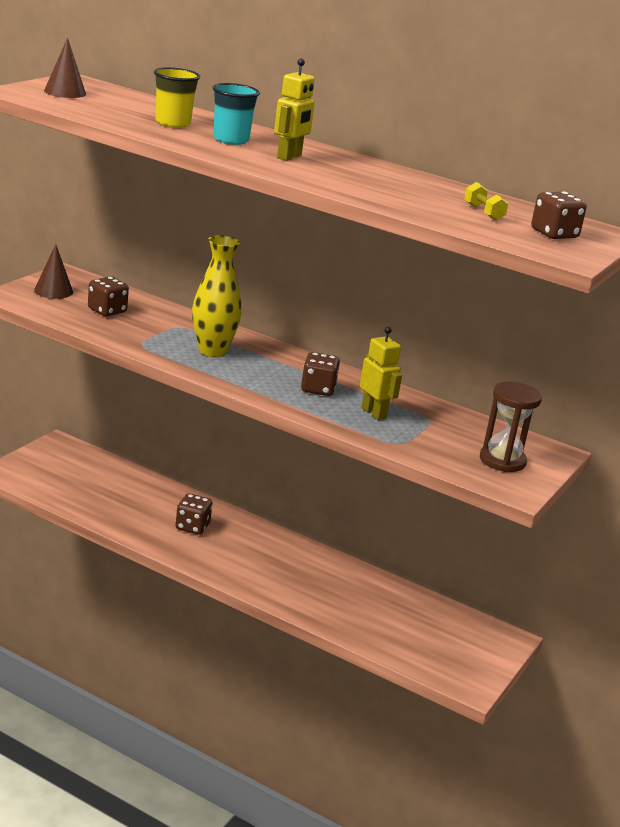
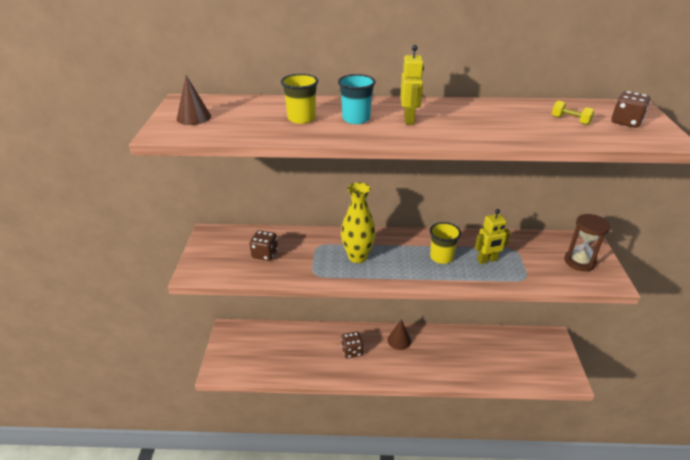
camera: 25 degrees left, 10 degrees up
(53, 291) = (215, 253): brown cone -> brown cone (399, 340)
(318, 389) = (441, 257): brown dice -> yellow cup
(374, 413) = (487, 260): yellow robot -> yellow robot turned 135 degrees clockwise

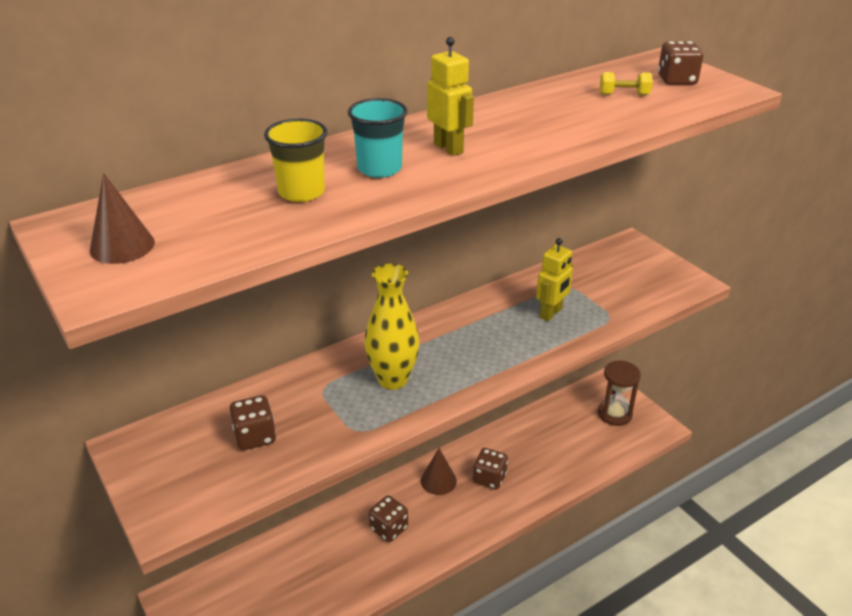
camera: 35 degrees left, 0 degrees up
(430, 354) = (489, 478): none -> brown dice
(441, 257) = (497, 332): yellow cup -> none
(579, 262) = (644, 272): brown hourglass -> brown hourglass (614, 414)

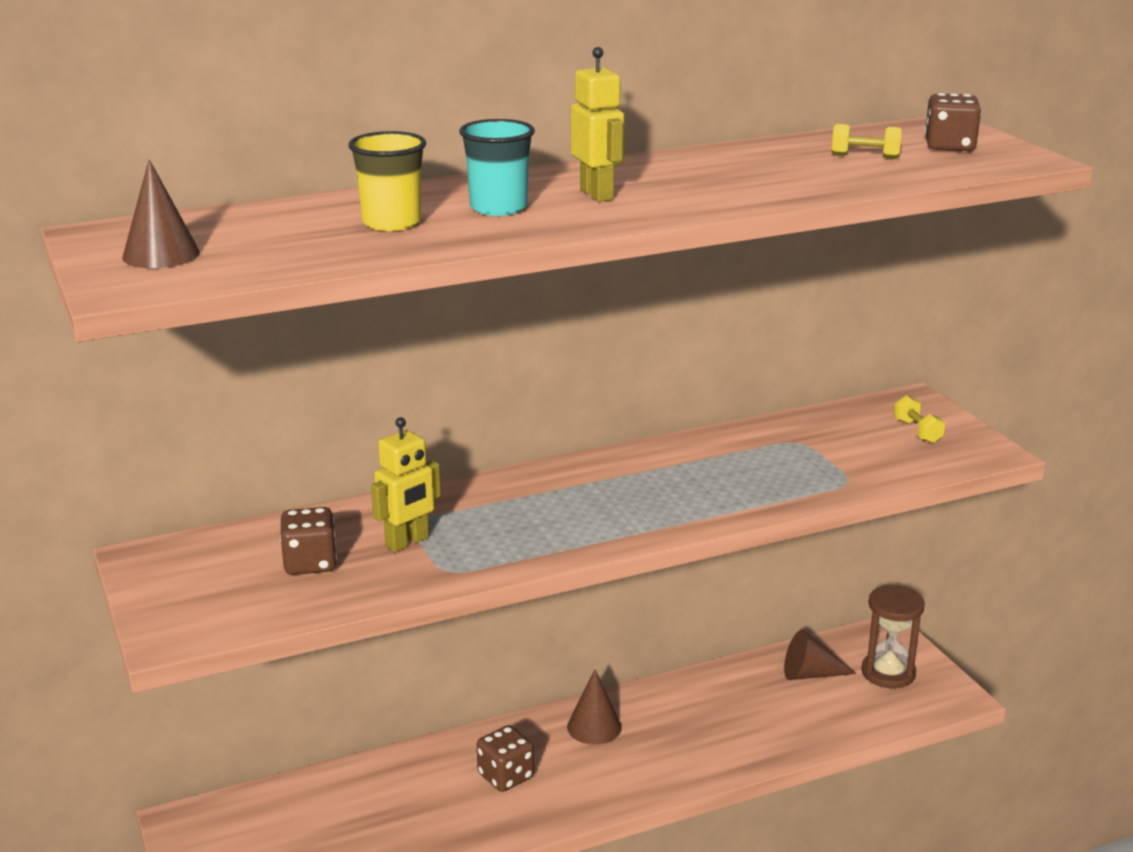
camera: 10 degrees right, 10 degrees down
(393, 379) = (513, 521): yellow vase -> none
(489, 478) = (671, 732): brown dice -> none
(551, 313) = (763, 470): yellow robot -> yellow robot (407, 542)
(567, 421) = (810, 674): none -> brown cone
(641, 270) = (917, 431): none -> yellow dumbbell

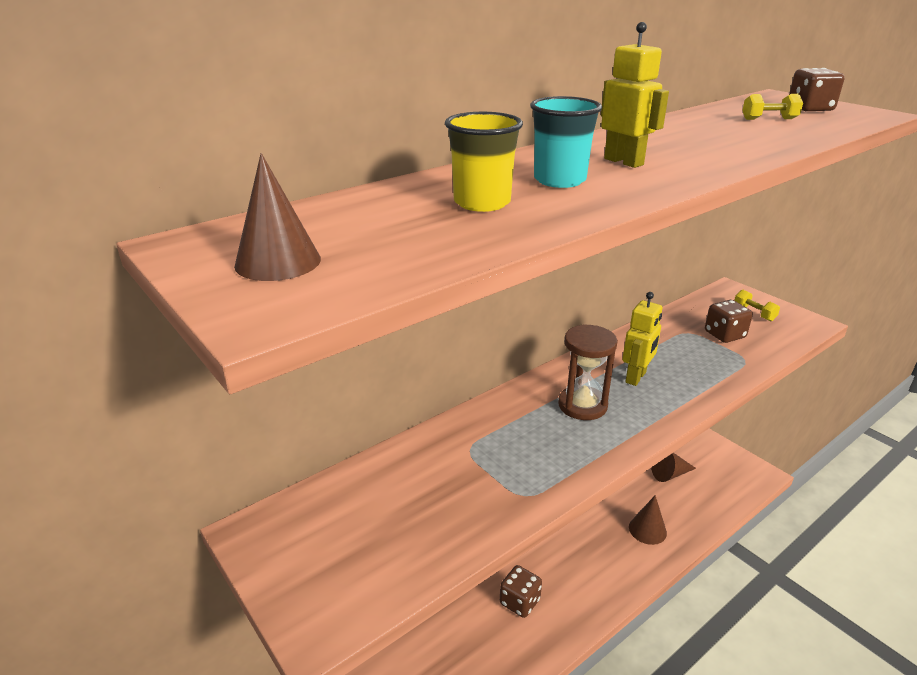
camera: 15 degrees left, 5 degrees up
(310, 563) = (406, 510): brown dice -> brown dice (724, 335)
(407, 542) = (475, 471): yellow robot -> yellow robot (636, 377)
(594, 727) = (558, 544): brown cone -> brown cone (647, 530)
(888, 673) = (713, 464): brown hourglass -> brown hourglass (582, 405)

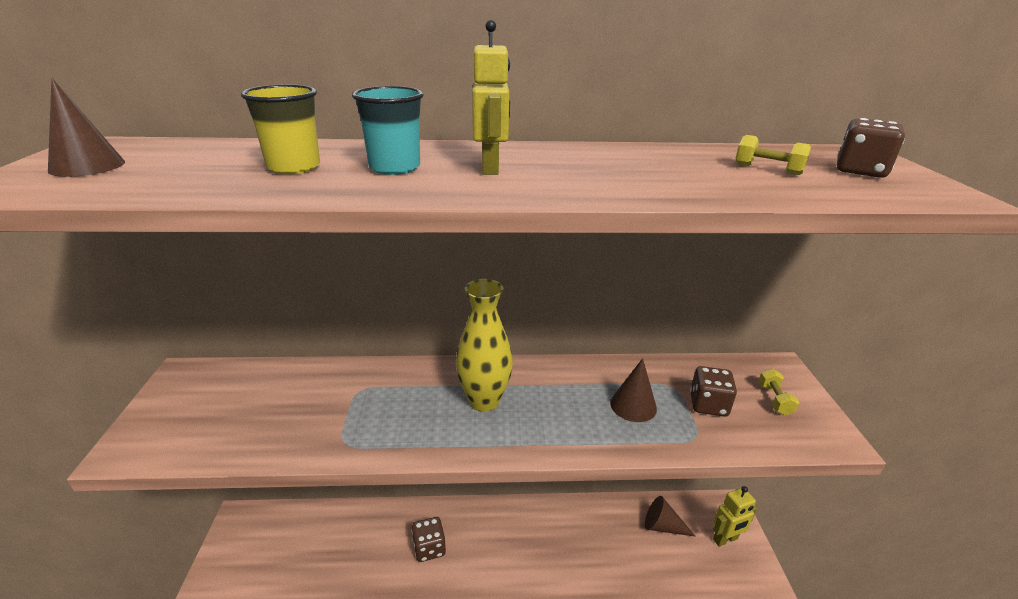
camera: 35 degrees right, 0 degrees up
(582, 405) = (484, 401): brown hourglass -> yellow vase
(636, 377) = (562, 401): yellow robot -> yellow robot (725, 539)
(647, 530) = (589, 560): brown cone -> brown cone (633, 405)

